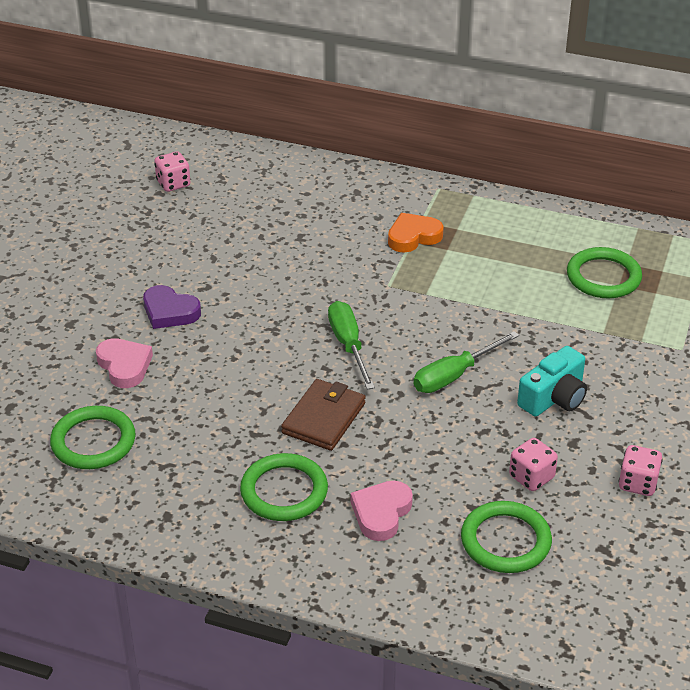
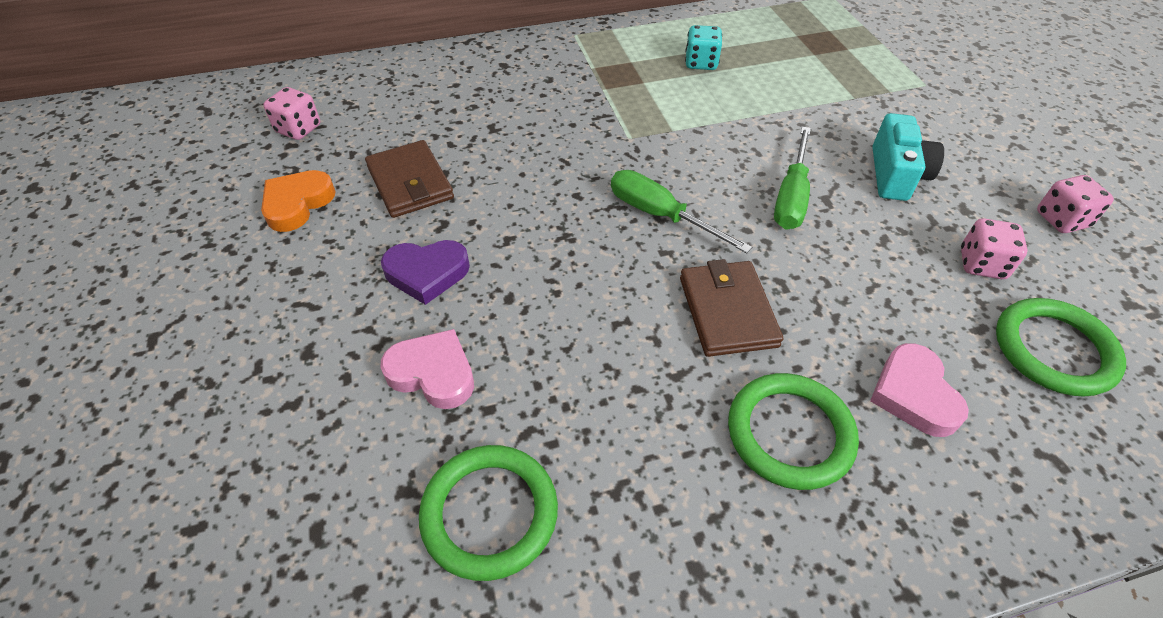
camera: 35 degrees left, 10 degrees up
(210, 252) = (410, 183): none -> brown wallet
(413, 236) = (601, 83): orange heart -> orange heart (297, 204)
(512, 253) = (701, 63): none -> turquoise dice
(603, 277) = (795, 53): green ring -> none

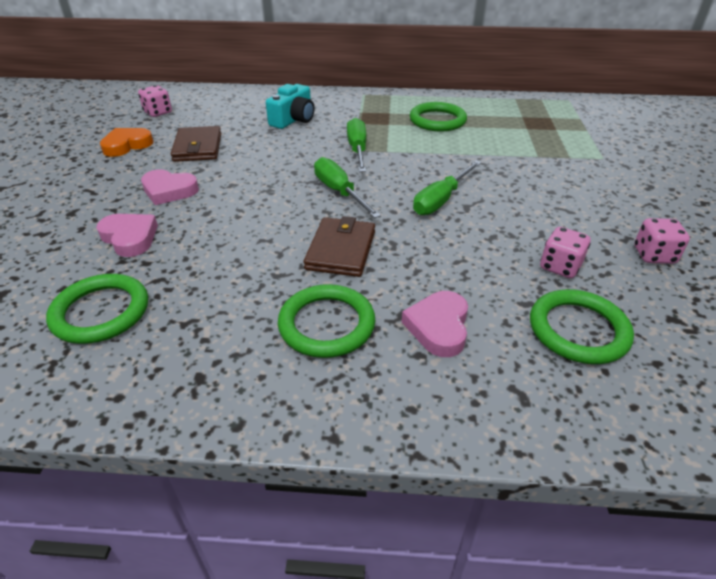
camera: 20 degrees right, 10 degrees down
(427, 273) = (169, 191): purple heart -> pink heart
(634, 136) = (357, 150): none -> green screwdriver
(701, 63) = (437, 120): turquoise dice -> green ring
(896, 174) = (533, 203): turquoise camera -> turquoise camera (293, 120)

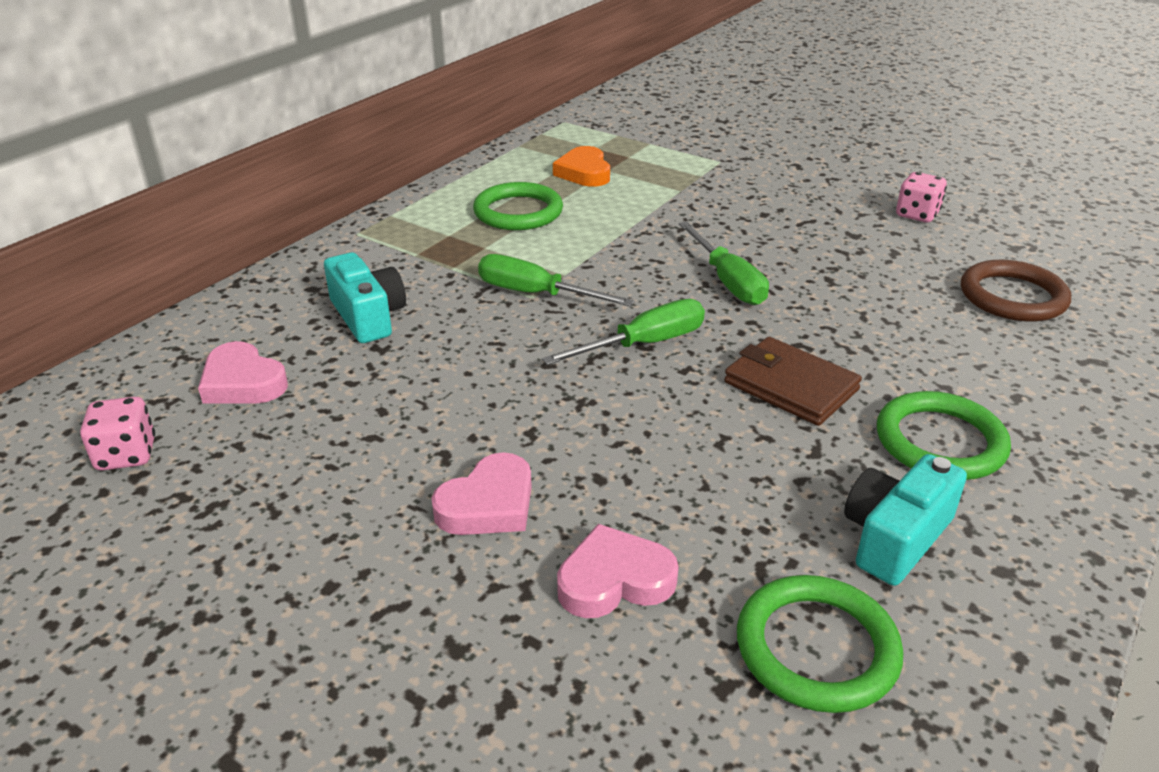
camera: 60 degrees left, 5 degrees down
(127, 145) = (236, 525): orange heart -> orange heart (584, 172)
(198, 147) = (354, 438): brown wallet -> none
(209, 323) = (895, 537): none -> turquoise camera
(339, 192) = (644, 344): green screwdriver -> green screwdriver turned 150 degrees clockwise
(438, 327) = (976, 369): pink heart -> pink heart (243, 382)
(560, 267) = (908, 265): pink dice -> none
(578, 330) = (1012, 296): green ring -> brown ring

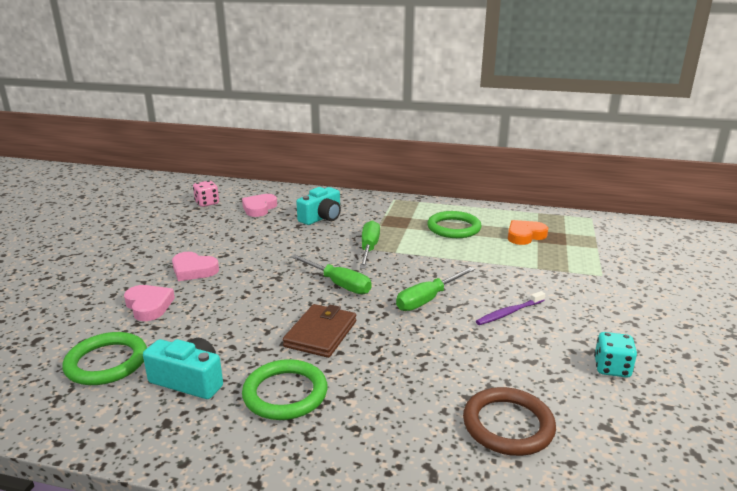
camera: 70 degrees right, 10 degrees down
(785, 237) = (509, 313): none -> purple toothbrush
(917, 215) = (612, 368): pink dice -> turquoise dice

